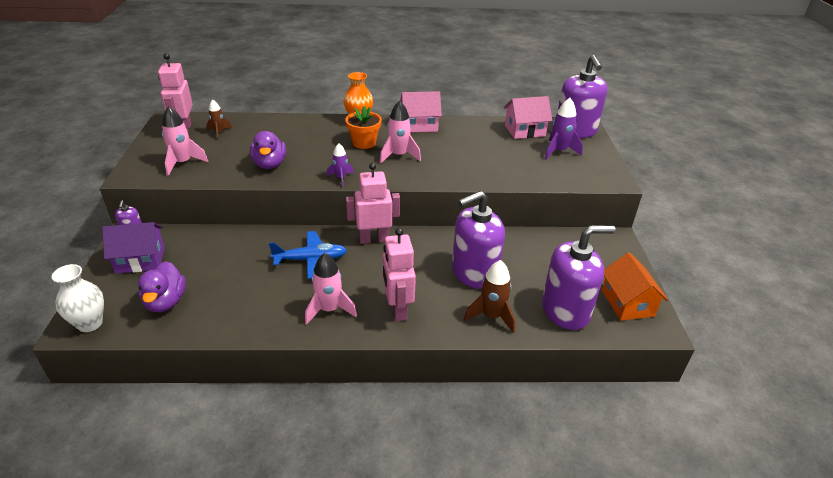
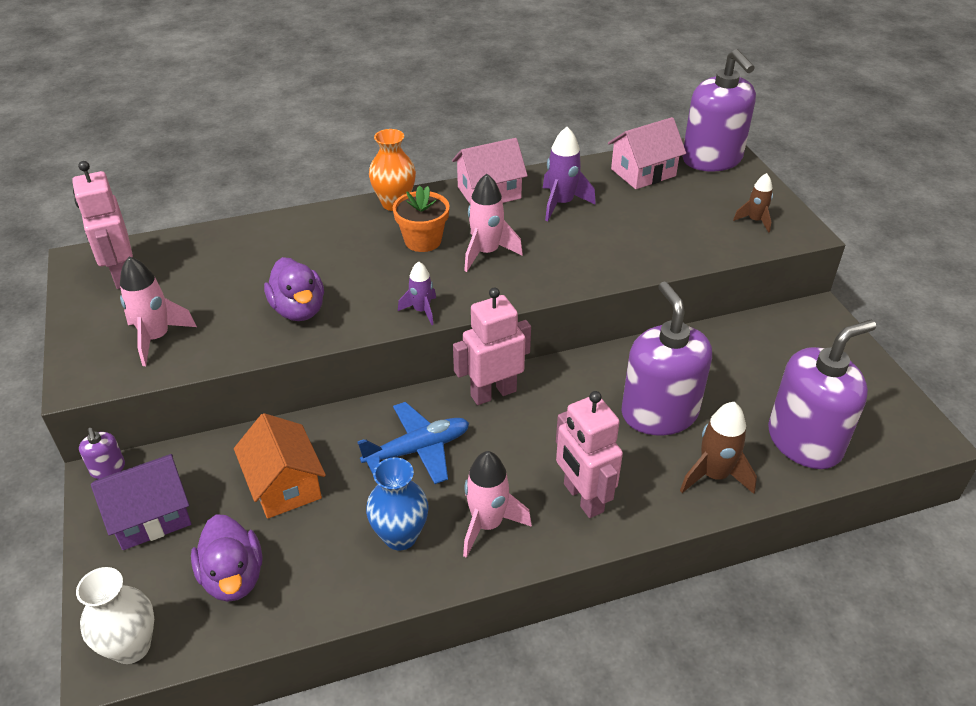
camera: 15 degrees left, 5 degrees up
(219, 132) = (183, 268): brown rocket -> brown rocket (755, 221)
(273, 303) = (400, 536): none -> blue vase
(474, 273) = (659, 413): purple soap dispenser -> purple soap dispenser turned 120 degrees clockwise
(558, 151) = (706, 198): purple rocket -> purple rocket (561, 204)
(627, 303) = (876, 410): orange house -> orange house (284, 485)

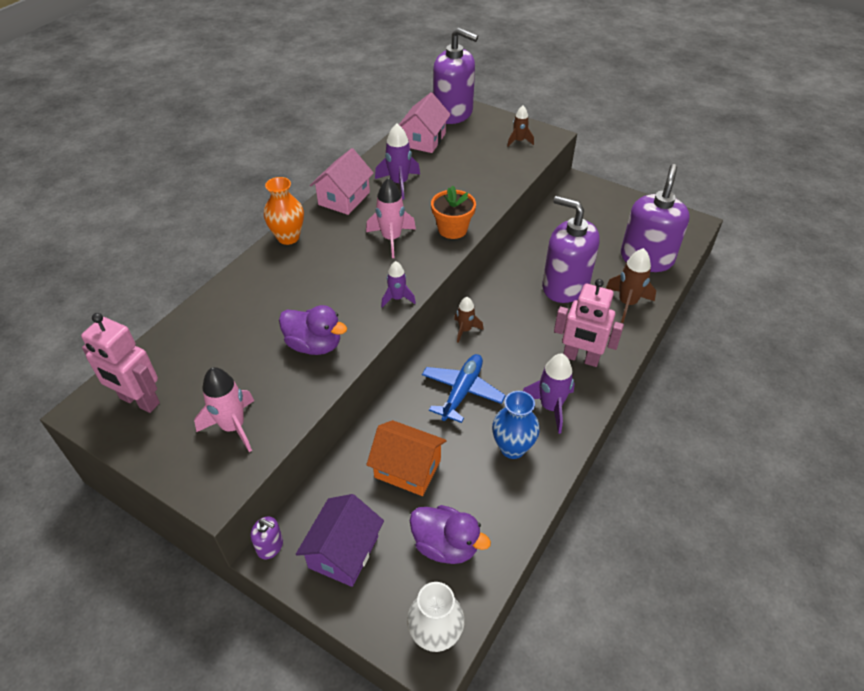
camera: 40 degrees left, 5 degrees up
(423, 241) = (340, 253): orange flower pot -> orange flower pot (452, 229)
(487, 524) = (550, 407): pink rocket -> purple rocket
(493, 393) = (465, 330): pink robot -> brown rocket

